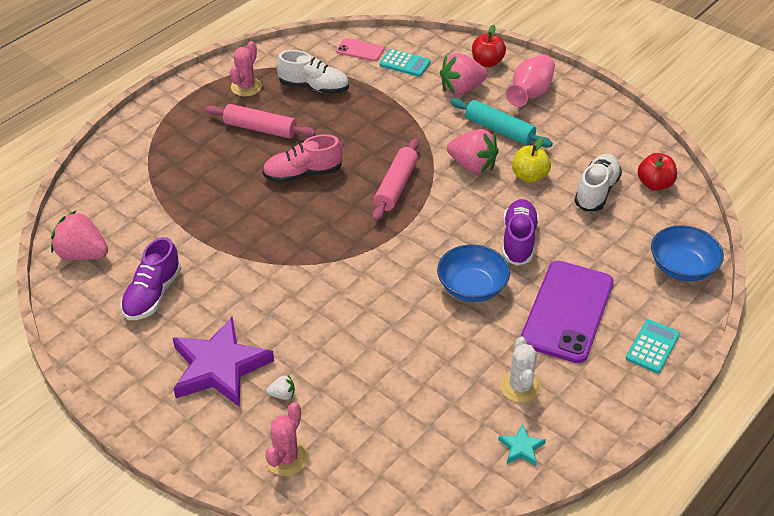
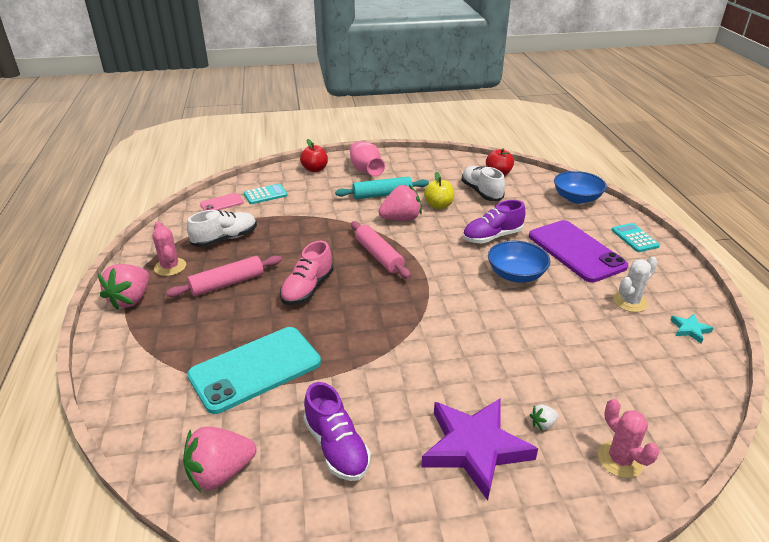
camera: 50 degrees left, 10 degrees down
(185, 207) = (255, 369): none -> turquoise phone
(282, 395) = (543, 424): white strawberry -> white strawberry turned 150 degrees counterclockwise
(461, 89) = (324, 188): pink strawberry -> pink strawberry (131, 299)
(518, 240) = (492, 237): purple shoe -> purple shoe turned 75 degrees counterclockwise
(520, 386) = (630, 302): white cactus -> white cactus turned 75 degrees counterclockwise

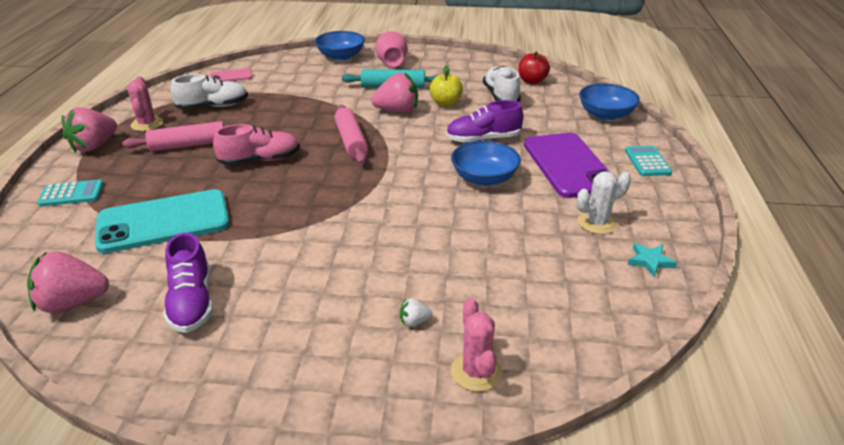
camera: 15 degrees right, 0 degrees up
(265, 195) = (277, 73): turquoise calculator -> turquoise calculator (71, 194)
(307, 289) = (260, 160): pink shoe -> pink shoe turned 150 degrees counterclockwise
(315, 169) = (341, 56): red apple -> blue bowl
(475, 448) = (327, 330): purple star -> none

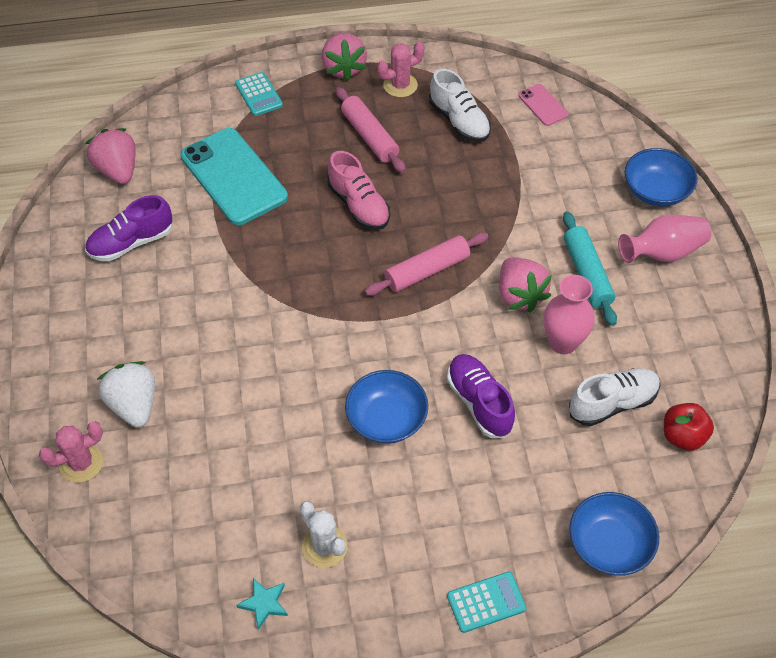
camera: 75 degrees right, 20 degrees up
(94, 146) = (343, 68): pink strawberry -> pink strawberry turned 120 degrees counterclockwise
(414, 322) = (134, 405): white strawberry -> white strawberry, size x2.23
(445, 103) = (563, 343): yellow apple -> pink vase
(568, 165) = (445, 506): purple phone -> none

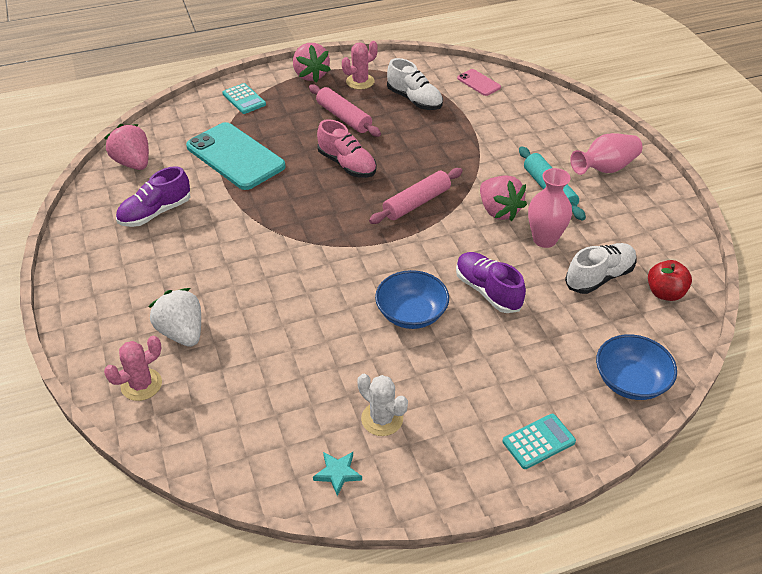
camera: 10 degrees left, 10 degrees down
(655, 191) = (586, 129): blue bowl -> none

